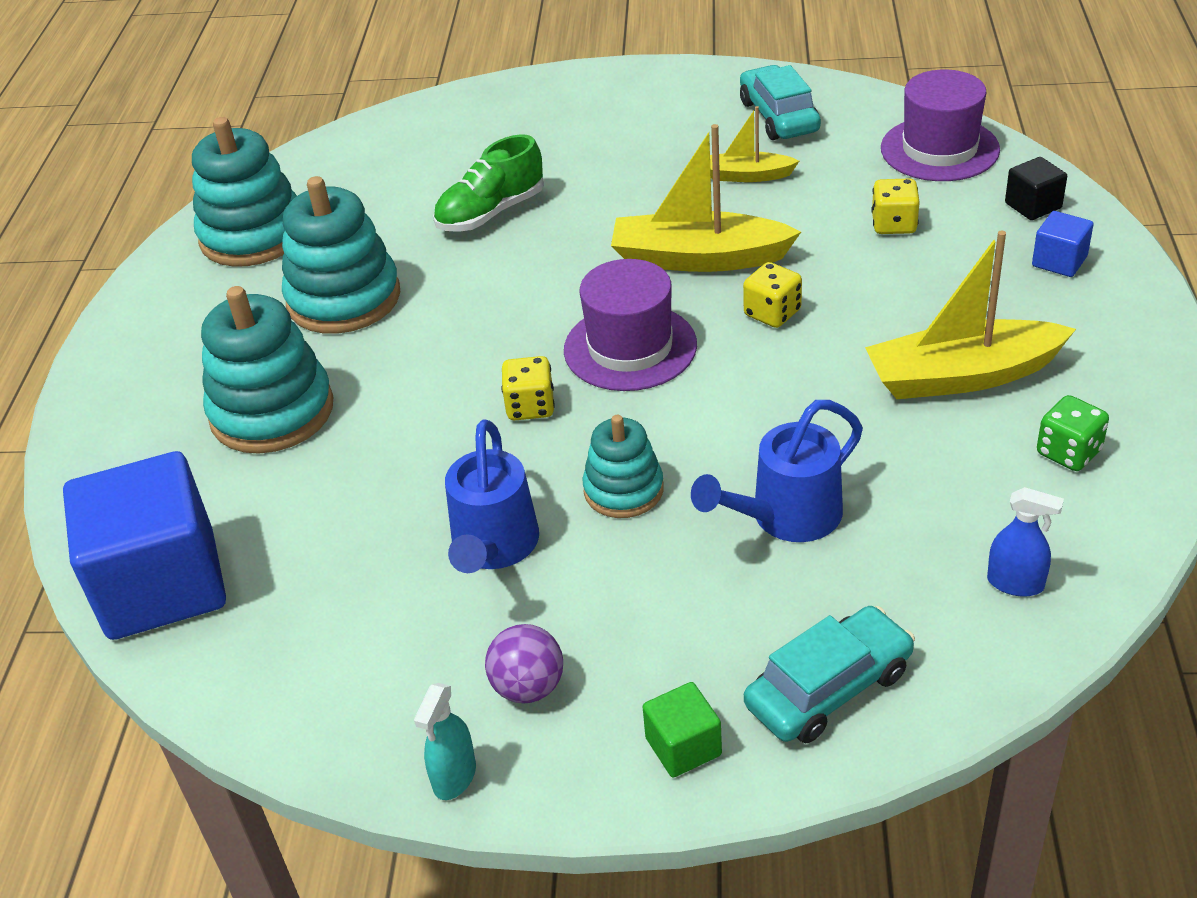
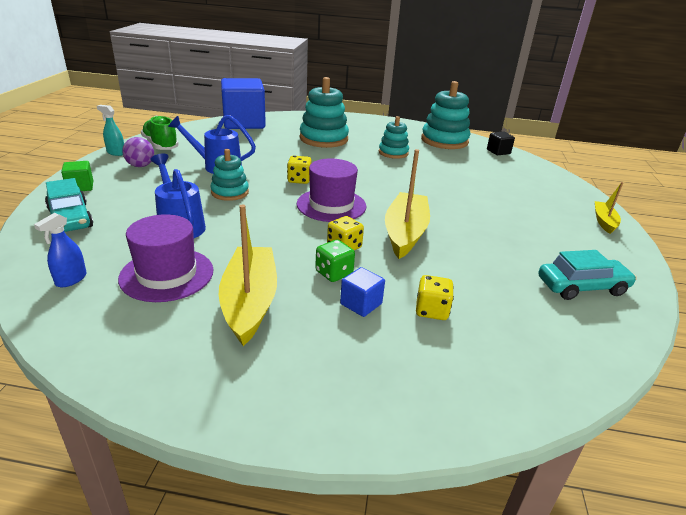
camera: 90 degrees right, 10 degrees down
(344, 299) = (393, 153): turquoise stacking toy -> turquoise stacking toy, size x0.59
(491, 213) = (458, 185): green shoe -> green shoe (161, 145)
(747, 176) = (497, 261): yellow boat -> yellow boat (604, 221)
(939, 149) = (545, 359): purple hat -> purple hat (167, 274)
(1033, 206) = (452, 395): black cube -> black cube (498, 151)
(1059, 261) = (364, 387): blue cube -> blue cube (361, 304)
(1068, 452) = (149, 327): green dice -> green dice (334, 273)

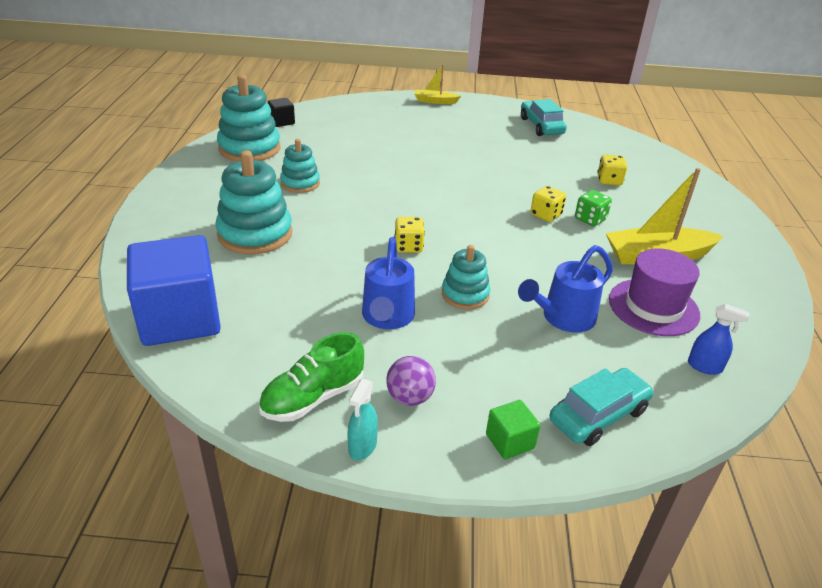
camera: 95 degrees left, 5 degrees up
(331, 205) = (465, 223): purple hat -> none
(361, 304) = (622, 207): blue cube -> none
(405, 233) = (502, 185): yellow boat -> none

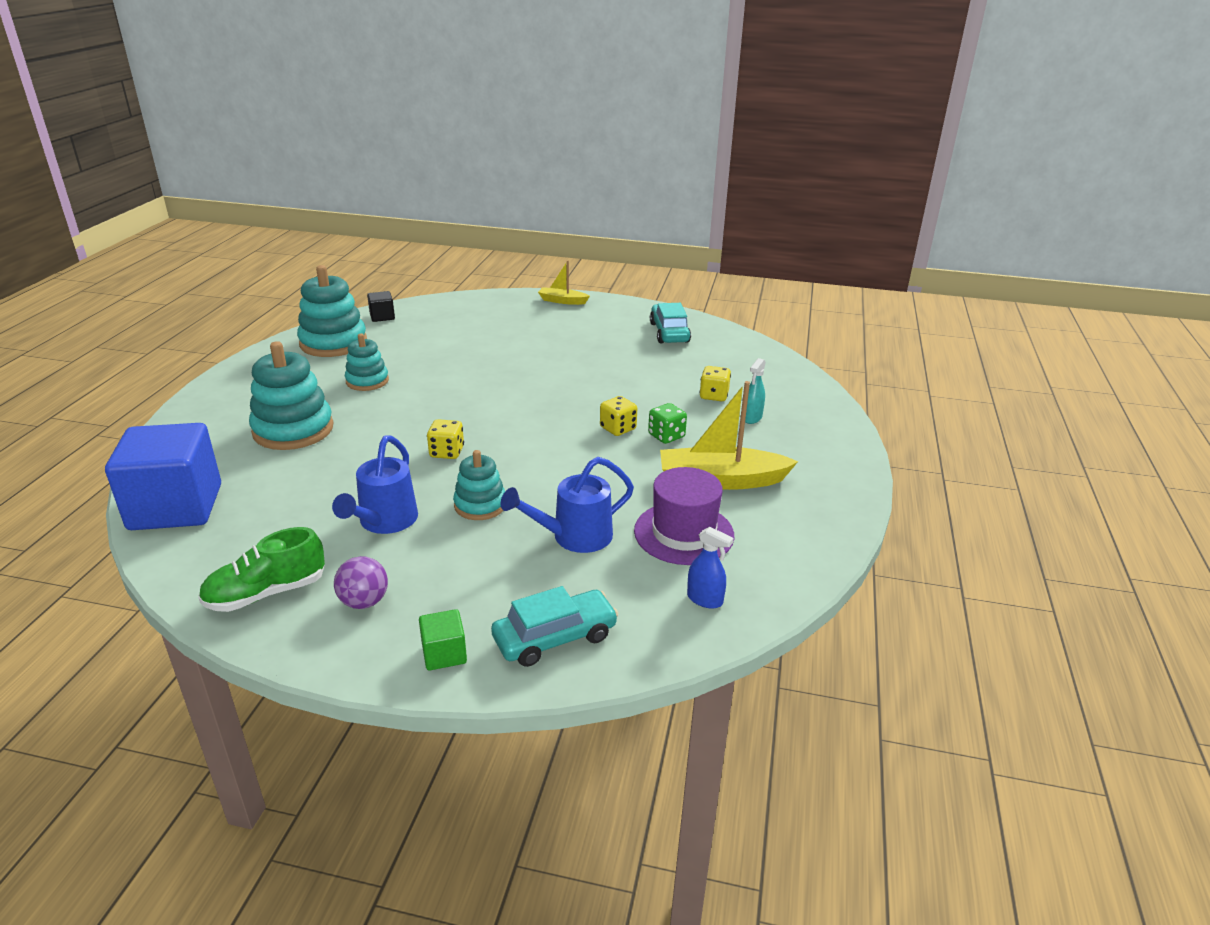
camera: 10 degrees right, 5 degrees down
(362, 446) = (290, 644): turquoise spray bottle -> turquoise spray bottle (752, 418)

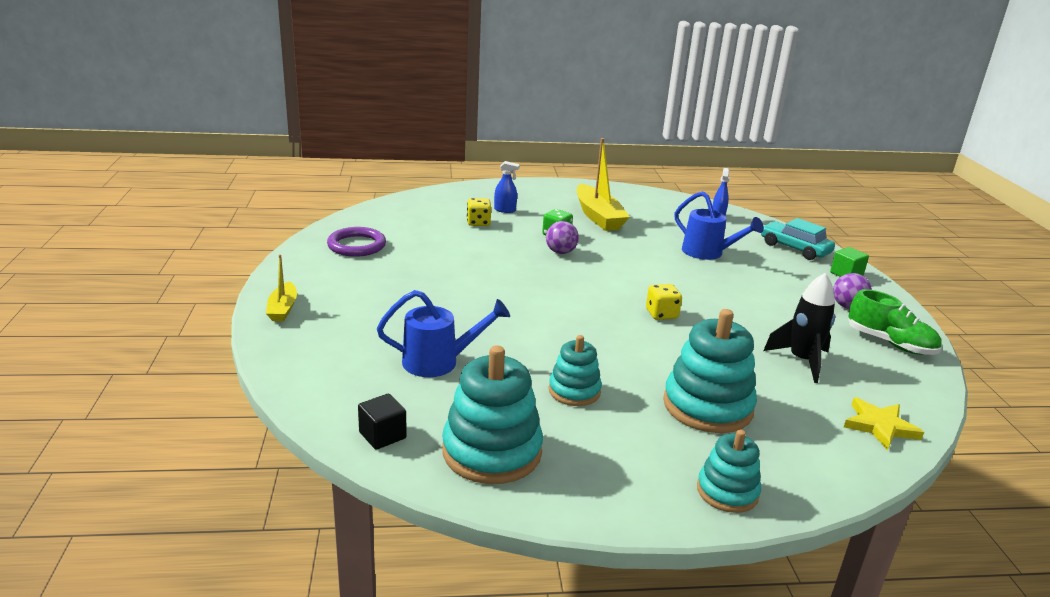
camera: 110 degrees left, 5 degrees down
(176, 507) = (880, 426): blue cube -> yellow star
(299, 507) = (801, 361): none -> black rocket
(384, 522) = (773, 319): blue watering can -> blue watering can (439, 362)
(480, 505) = (712, 288): turquoise stacking toy -> turquoise stacking toy (727, 491)
(618, 428) = (560, 252): yellow dice -> purple ball
(669, 332) = (356, 245): turquoise car -> purple ring
(684, 533) = (667, 224): purple hat -> none
(752, 418) = (505, 210): turquoise spray bottle -> blue spray bottle

